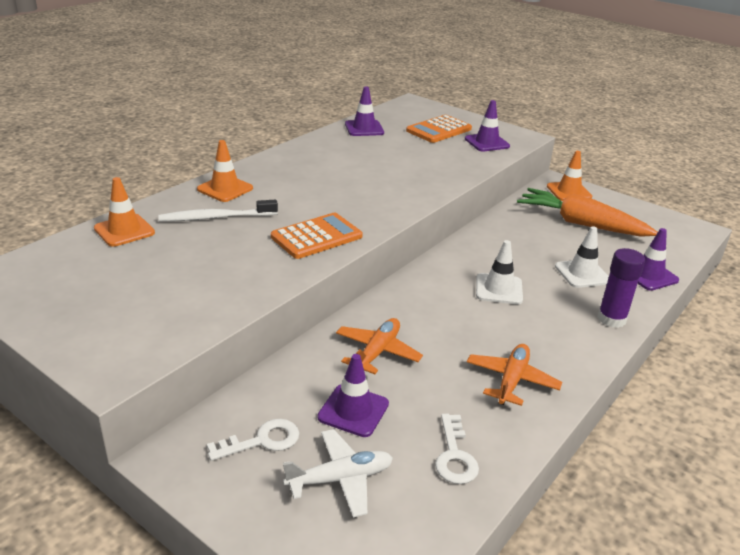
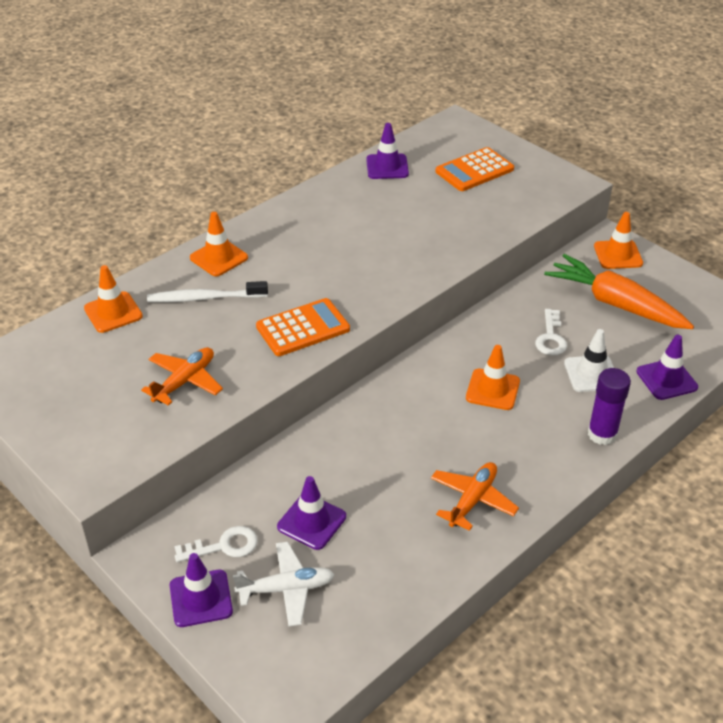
camera: 10 degrees right, 10 degrees up
(377, 352) = (348, 459): orange plane -> orange plane (185, 381)
(454, 456) = (395, 575): white key -> white key (551, 338)
(487, 143) = (525, 192): purple traffic cone -> purple traffic cone (201, 598)
(499, 289) = (492, 389): white traffic cone -> orange traffic cone

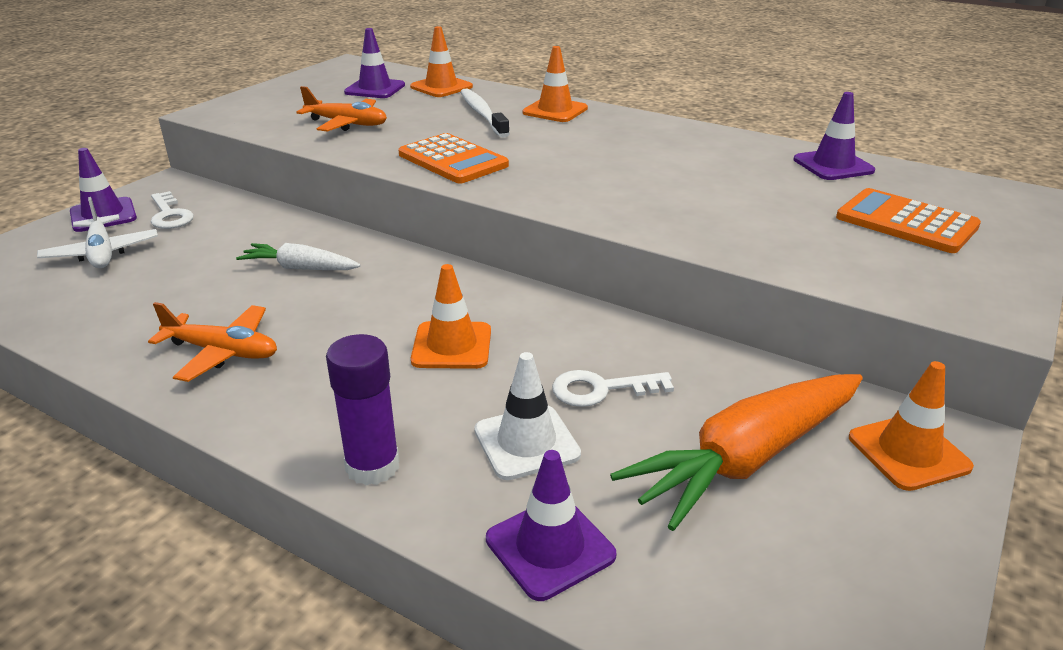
camera: 75 degrees right, 10 degrees down
(311, 522) = (197, 252): purple traffic cone -> purple traffic cone (375, 89)
(363, 458) = (300, 268): none -> white carrot
(615, 304) = (746, 459): orange carrot -> orange carrot turned 150 degrees counterclockwise

